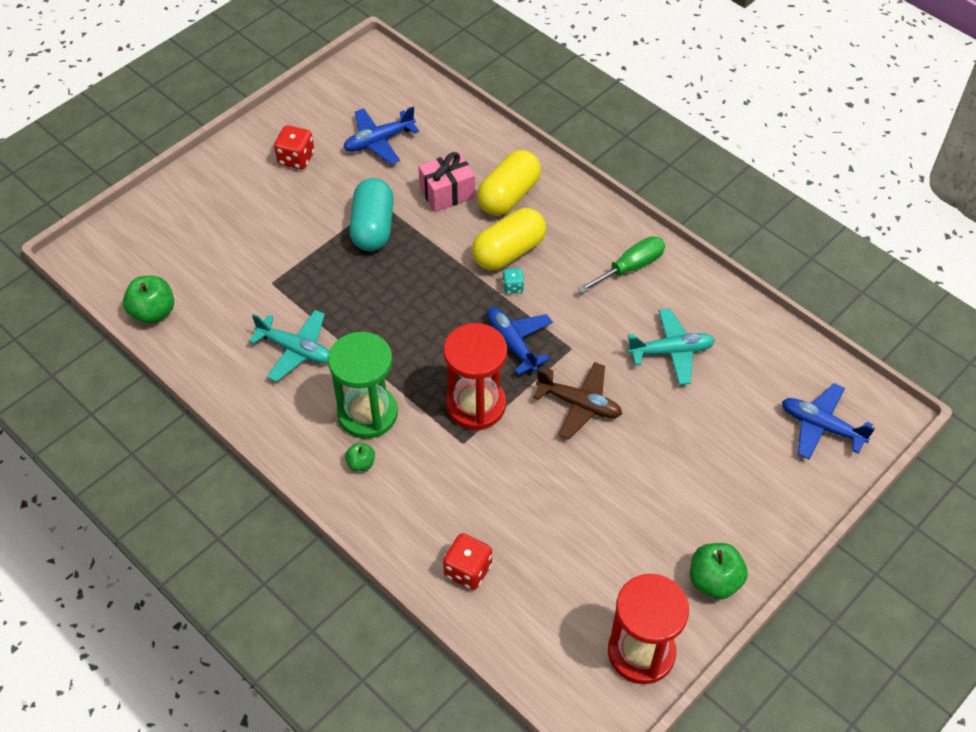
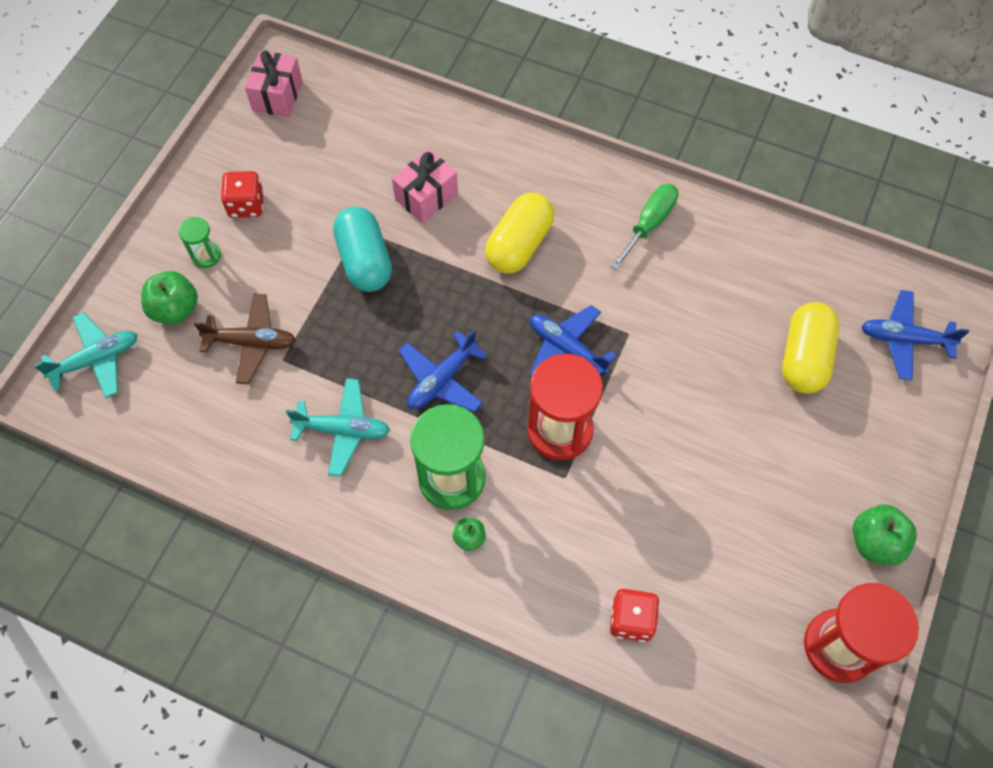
camera: 20 degrees left, 10 degrees up
(153, 312) = (165, 437): green apple -> green apple (175, 309)
(246, 187) = (206, 256): none -> green hourglass
(359, 83) = (277, 96): none -> pink gift
(379, 141) = (328, 158): blue plane -> blue plane (442, 380)
(508, 196) = (492, 181): yellow capsule -> yellow capsule (804, 358)
(513, 287) = (540, 283): turquoise dice -> none
(579, 404) = (663, 394): brown plane -> brown plane (251, 342)
(671, 352) = (728, 305): turquoise plane -> turquoise plane (96, 360)

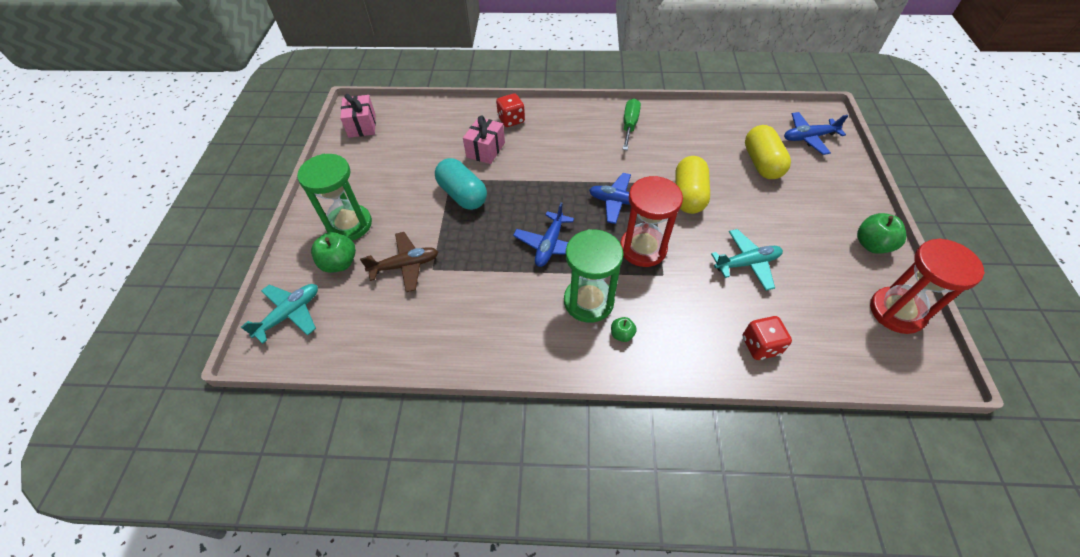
camera: 20 degrees left, 10 degrees down
(206, 256) = (349, 224): green hourglass -> green hourglass, size x2.07
(246, 205) = (366, 188): red dice -> red dice (511, 120)
(343, 430) = (497, 298): turquoise plane -> turquoise plane (747, 263)
(519, 245) = (558, 158): yellow capsule -> yellow capsule (688, 195)

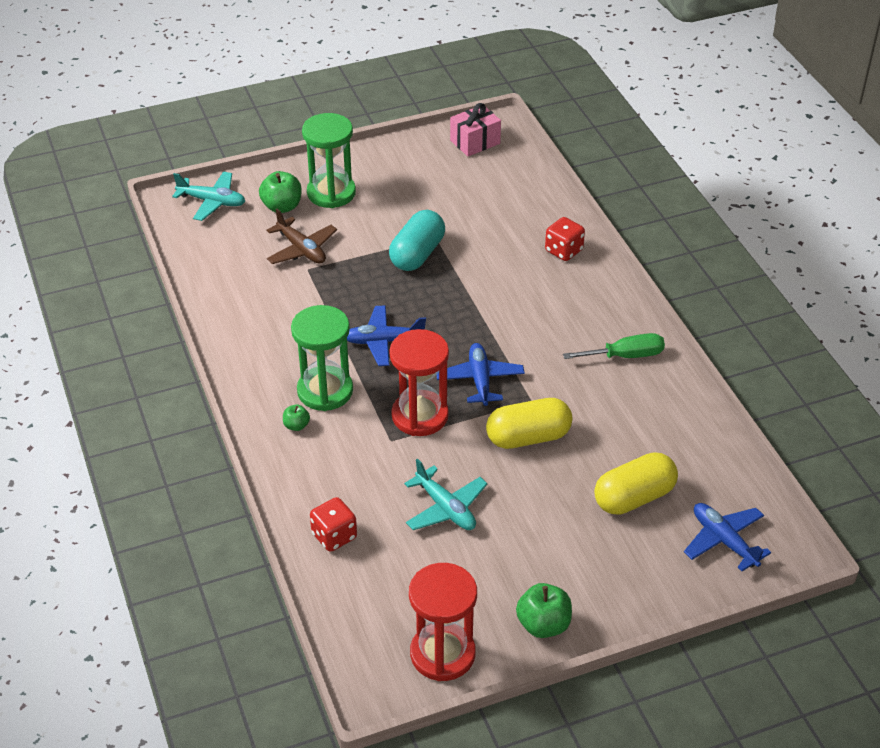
camera: 65 degrees right, 10 degrees down
(485, 150) = (498, 247): pink gift -> none

